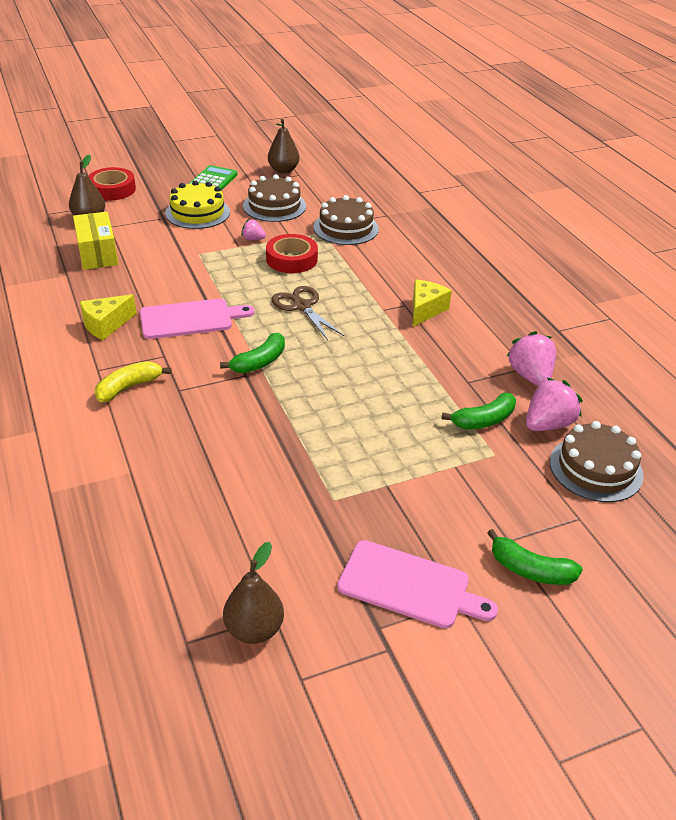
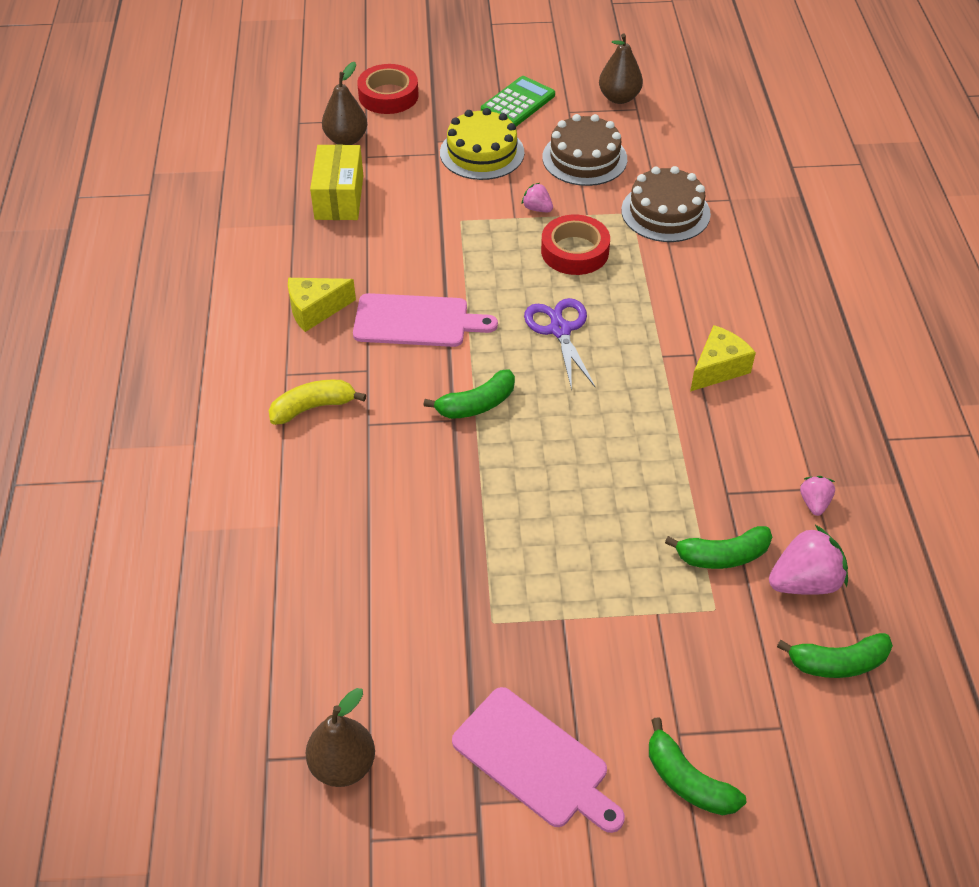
camera: 20 degrees right, 10 degrees up
(302, 306) = (560, 330): brown scissors -> purple scissors
(530, 376) = (814, 503): pink strawberry -> pink strawberry, size x0.54
(596, 468) = (837, 663): brown cake -> green banana

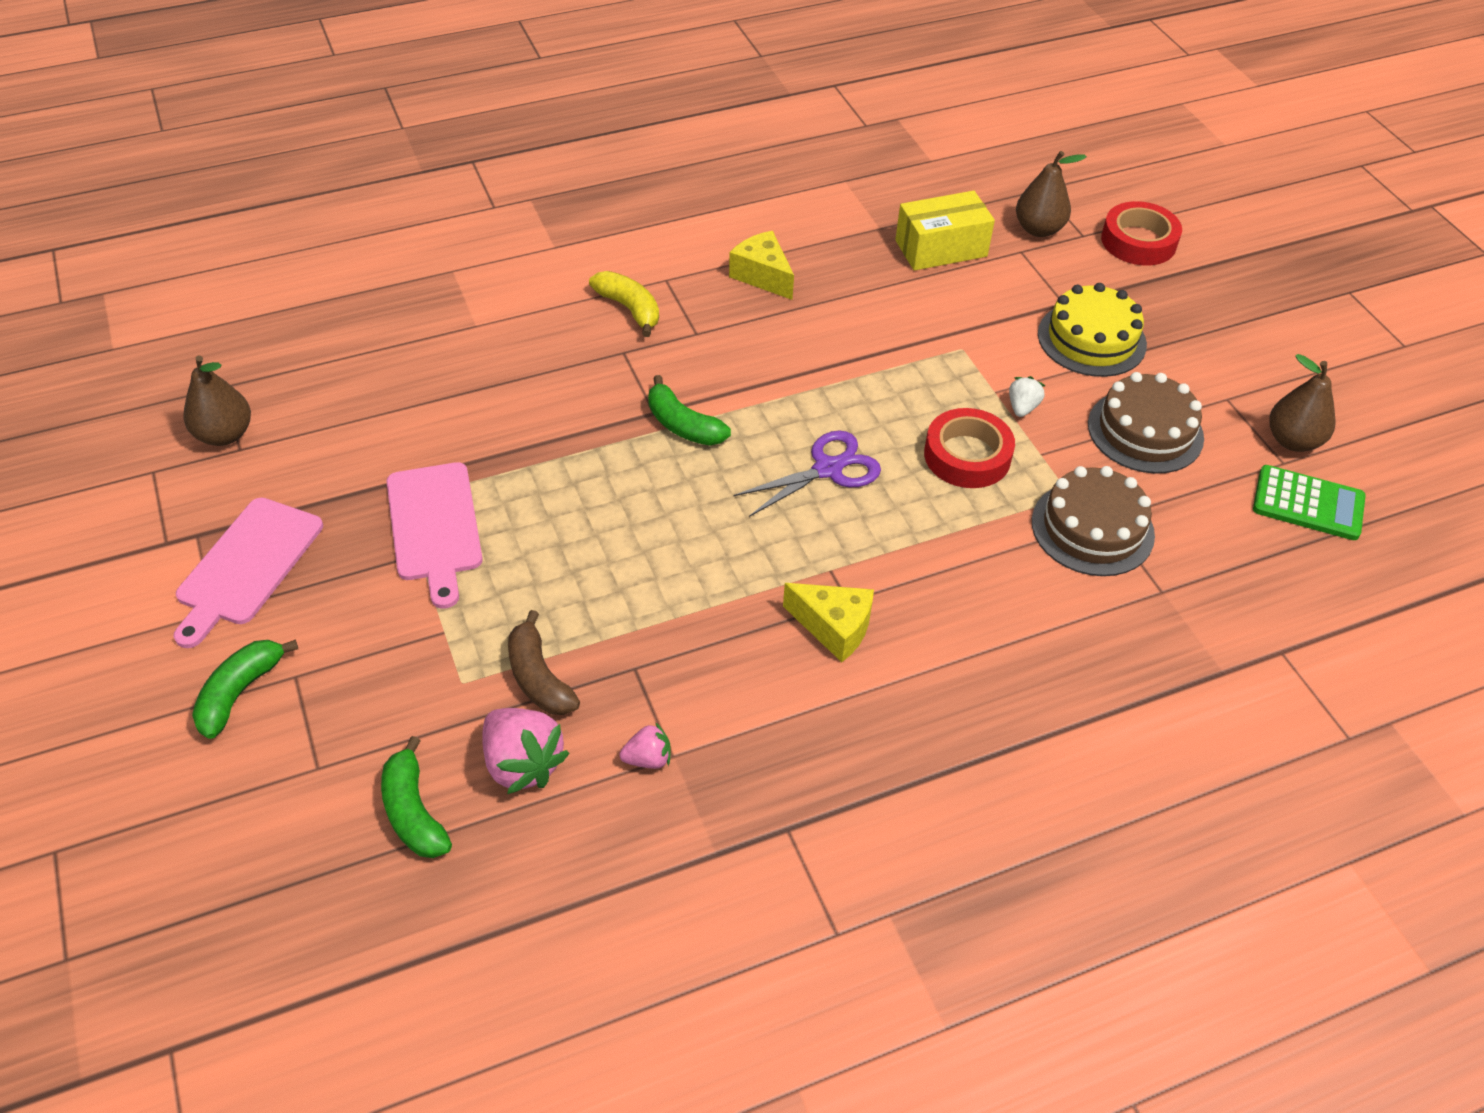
camera: 70 degrees right, 0 degrees up
(416, 321) = (783, 351): pink cutting board -> pink cutting board (435, 527)
(518, 103) = (1208, 349): green calculator -> green calculator (1308, 504)
(537, 209) = (1022, 407): pink strawberry -> white strawberry
(722, 556) = (539, 677): green banana -> brown banana

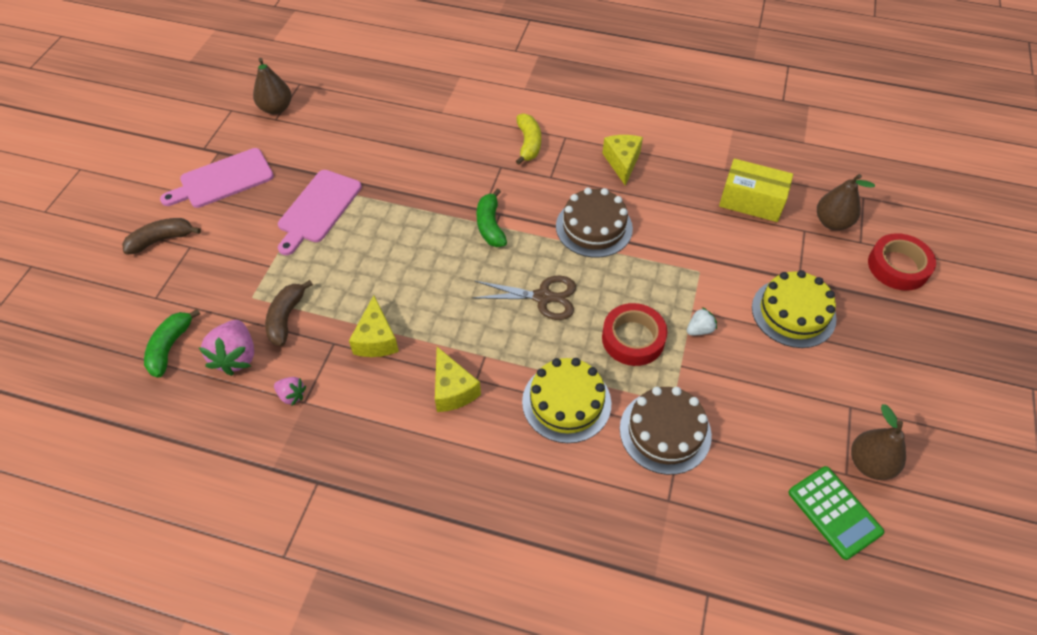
camera: 40 degrees right, 5 degrees up
(240, 692) = (162, 240): green banana -> brown banana
(683, 631) = (376, 339): none -> yellow cheese
(828, 469) = (543, 297): purple scissors -> brown scissors
(968, 562) = (566, 402): none -> yellow cake
(1145, 431) = (767, 393): brown cake -> brown cake (594, 227)

